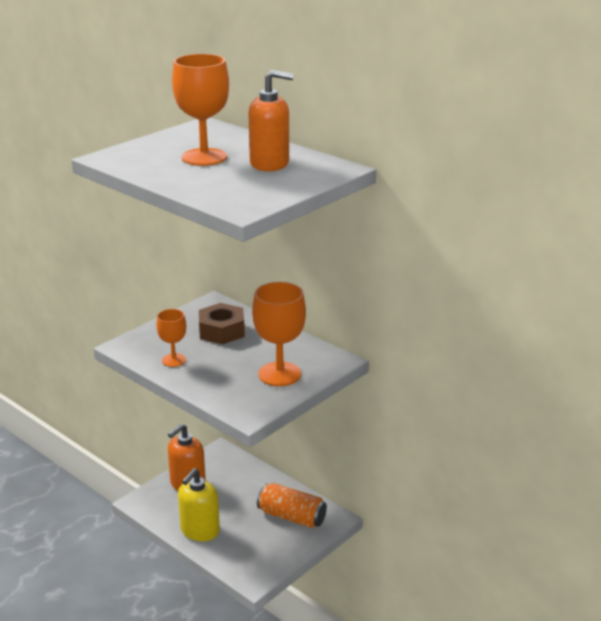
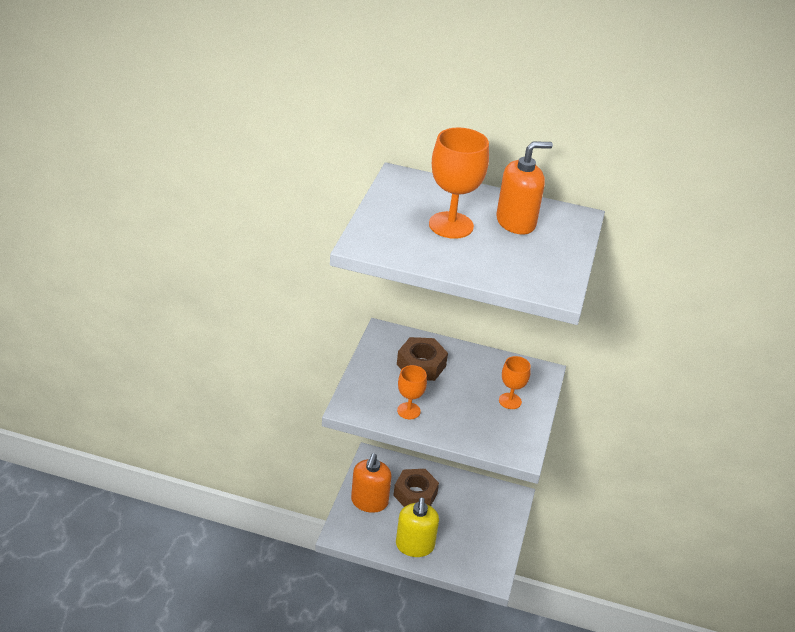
camera: 30 degrees left, 10 degrees up
(236, 490) = (415, 494): none -> brown nut
(279, 374) = (510, 401): orange goblet -> orange goblet, size x0.57
(291, 517) = (480, 506): orange can -> none

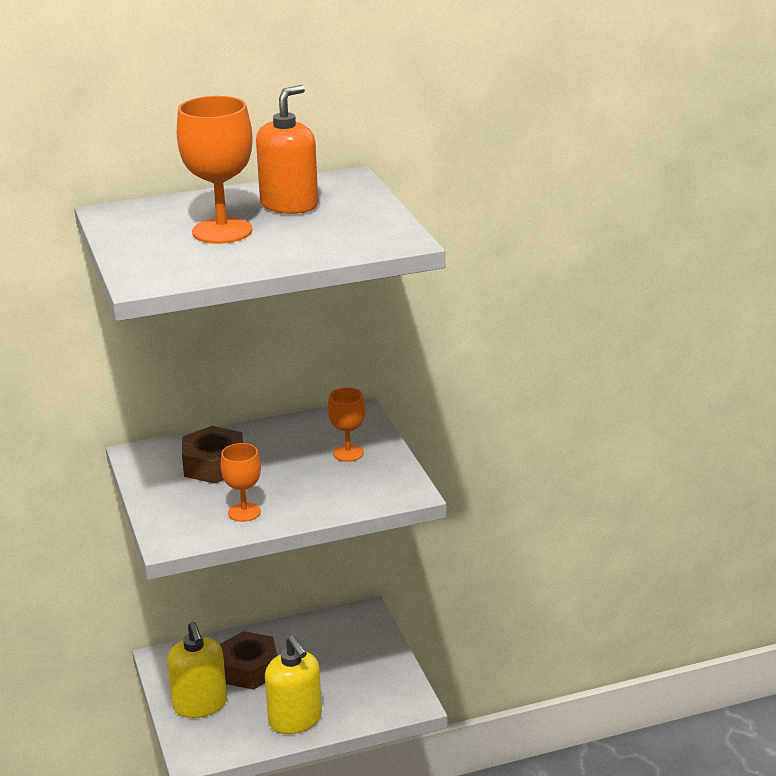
camera: 30 degrees left, 10 degrees down
(369, 502) = (200, 704): orange soap dispenser -> yellow soap dispenser

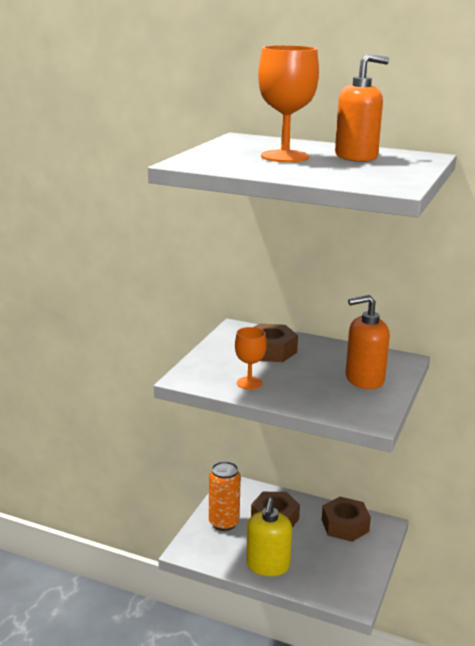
camera: 40 degrees right, 5 degrees down
(200, 704) = (224, 523): yellow soap dispenser -> orange can
(327, 635) = (345, 525): none -> brown nut
(348, 453) = (364, 379): orange goblet -> orange soap dispenser

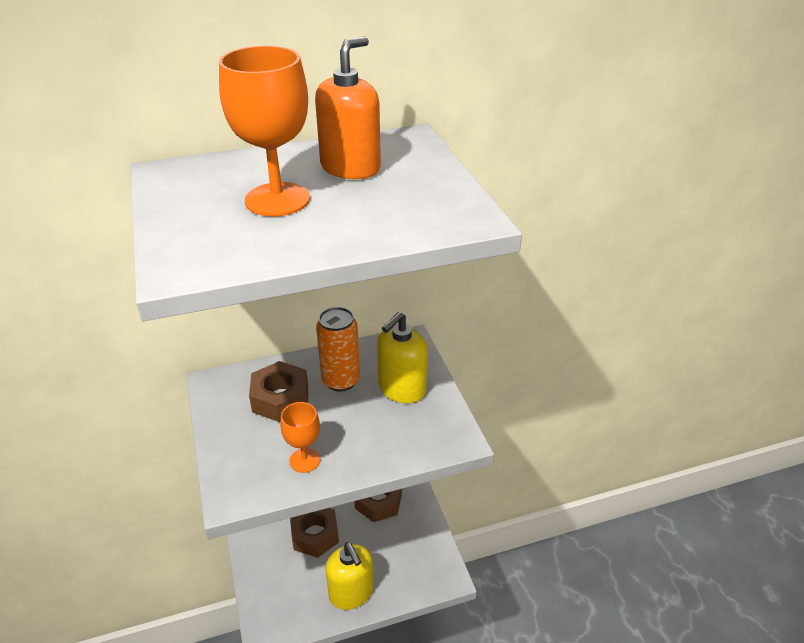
camera: 40 degrees left, 15 degrees up
(224, 523) = (273, 573): orange can -> orange can (341, 380)
(364, 379) = (401, 389): orange soap dispenser -> yellow soap dispenser

